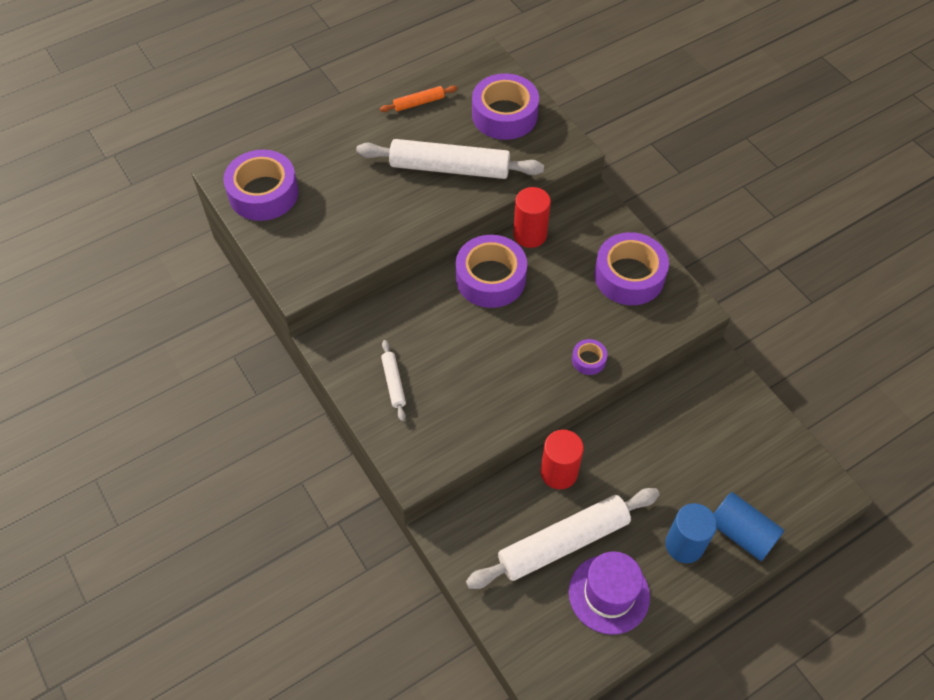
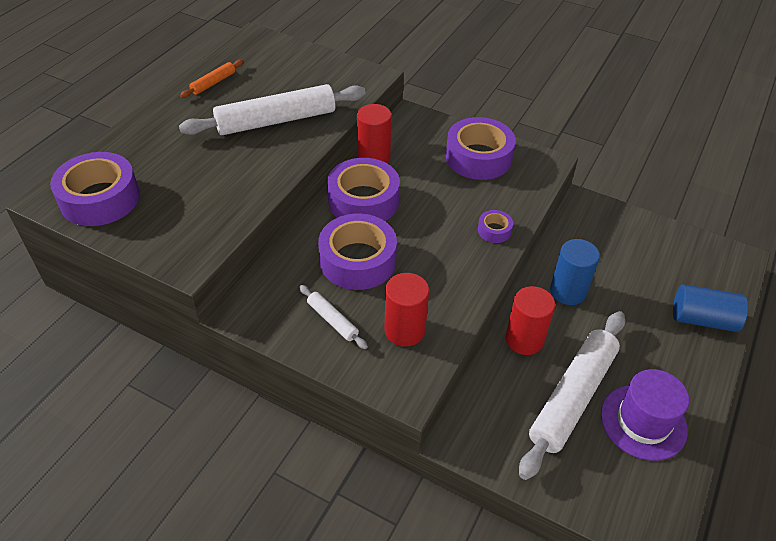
camera: 30 degrees left, 10 degrees down
(446, 419) = (404, 330): none -> red cylinder
(504, 115) = (298, 69): purple tape -> purple tape (358, 260)
(684, 545) = (669, 350): blue cylinder -> blue cylinder (568, 291)

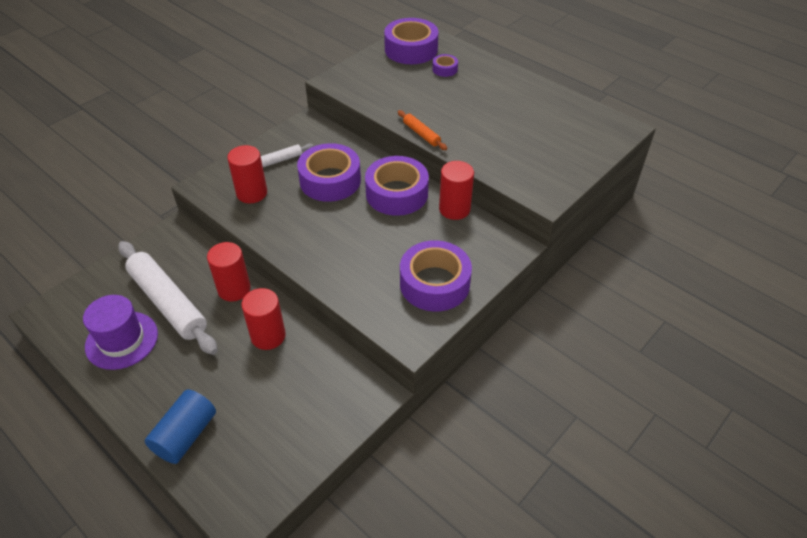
camera: 105 degrees right, 0 degrees up
(213, 83) = (545, 101): orange rolling pin -> orange rolling pin (421, 134)
(276, 121) = (482, 130): white rolling pin -> none
(494, 230) = (329, 269): purple tape -> purple tape (445, 69)
(568, 291) = (268, 336): blue cylinder -> red cylinder

